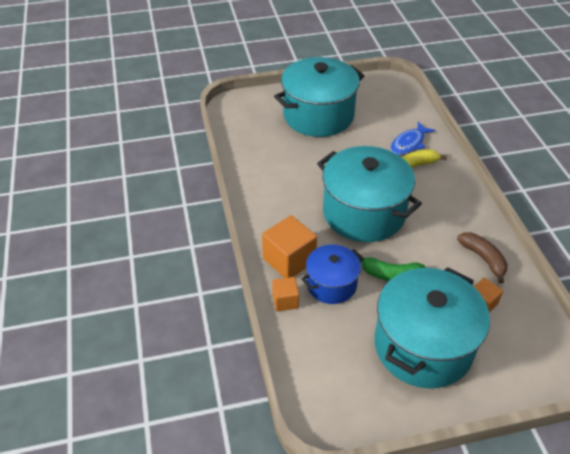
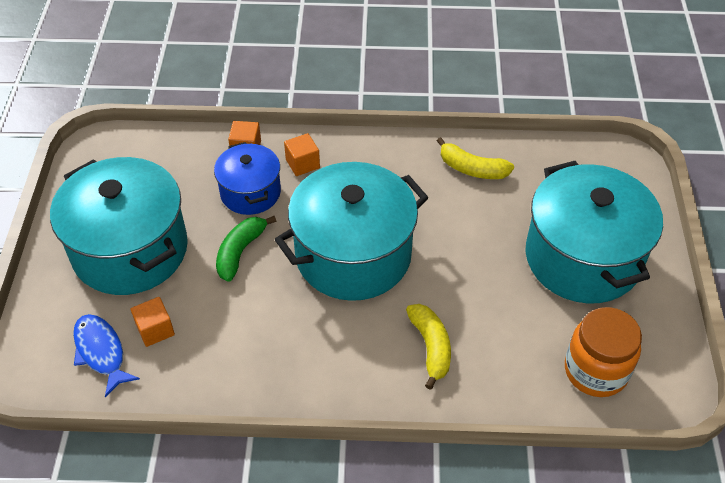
camera: 105 degrees right, 5 degrees up
(262, 169) = (472, 169): none -> yellow banana
(289, 260) = (302, 163): orange cube -> orange cube, size x0.57
(393, 106) = (595, 371): none -> orange jar
(409, 143) = (488, 359): blue fish -> blue fish (101, 352)
(483, 259) = (222, 363): brown banana -> none

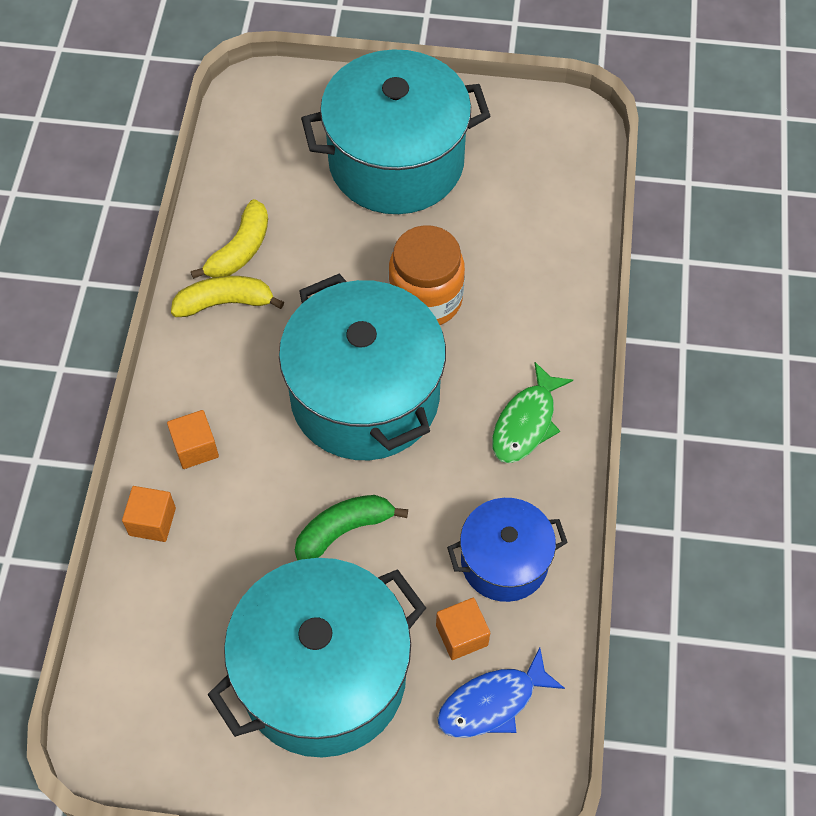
camera: 85 degrees left, 10 degrees up
(240, 252) = (343, 530): green banana -> green banana turned 120 degrees clockwise
(250, 192) = (239, 516): blue pot -> blue pot (504, 561)
(339, 365) = (526, 422): none -> green fish
(431, 347) = (508, 327): yellow banana -> yellow banana (225, 303)
(595, 371) = (546, 179): orange jar -> orange jar (426, 299)

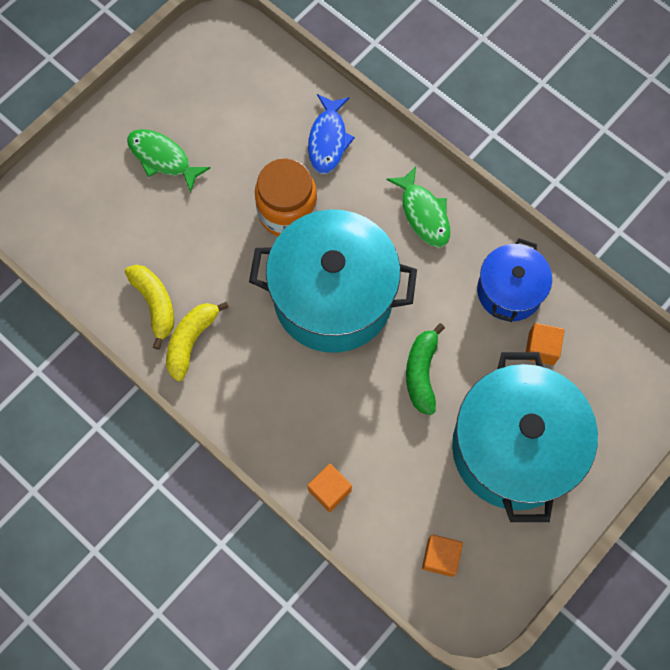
camera: 55 degrees left, 10 degrees up
(195, 448) = (293, 429): orange cube -> orange cube (440, 557)
(396, 162) = (163, 158): turquoise pot -> green fish
(492, 703) = (596, 359): blue fish -> blue fish (328, 140)

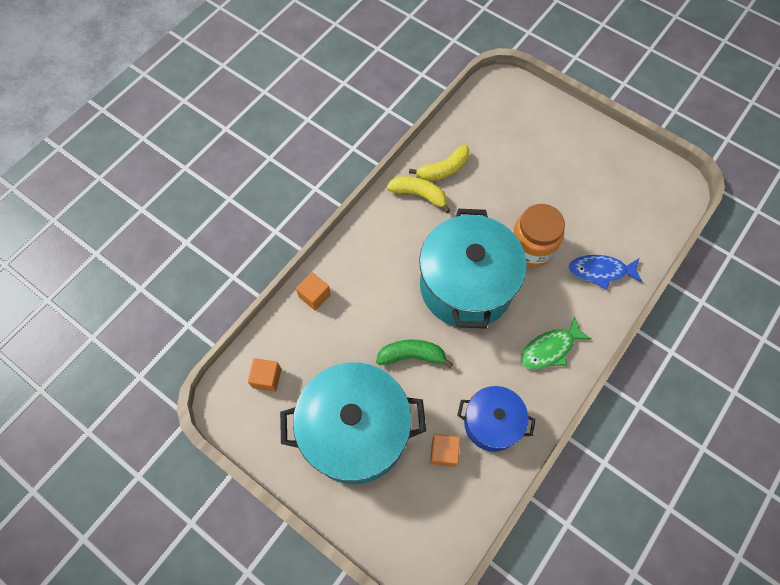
camera: 85 degrees right, 5 degrees down
(163, 158) = (558, 160): green fish -> none

